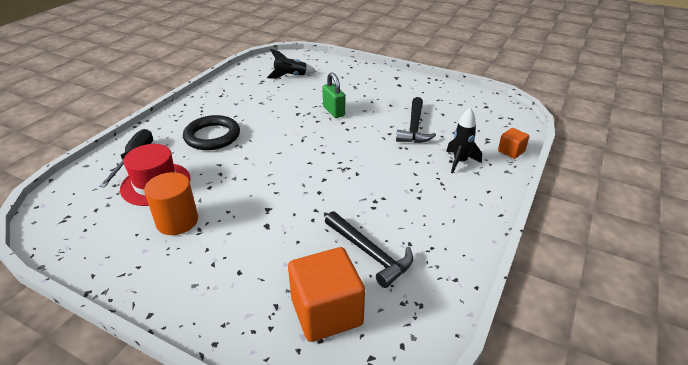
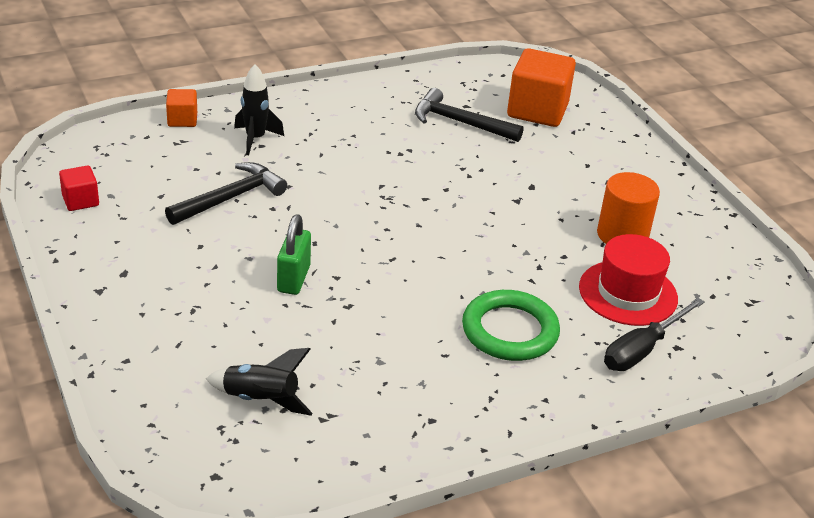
camera: 145 degrees left, 0 degrees up
(212, 136) = (510, 331): black ring -> green ring
(370, 253) = (460, 123): black hammer -> black hammer turned 60 degrees counterclockwise
(465, 96) = (80, 201): none -> red cube

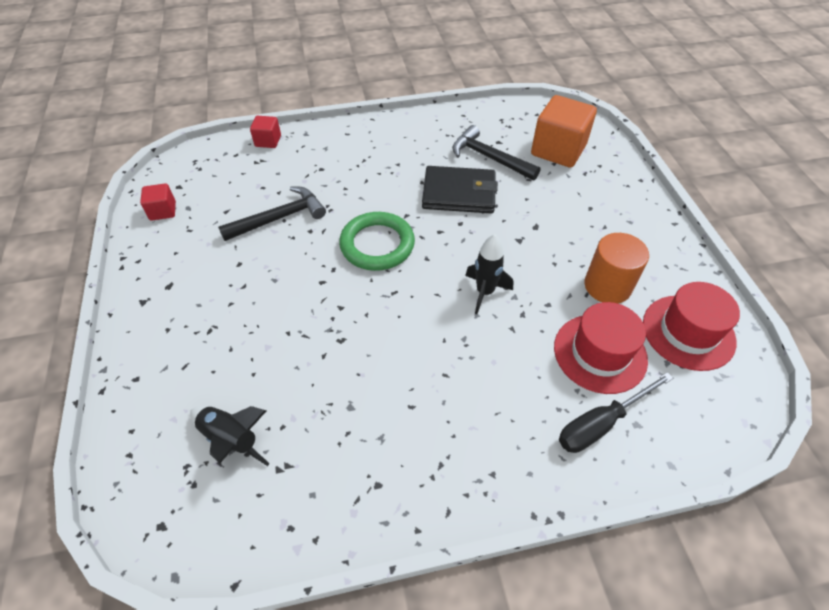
camera: 15 degrees right, 15 degrees up
(182, 120) = (268, 141): orange cube -> red cube
(255, 139) = (318, 162): black rocket -> black rocket (485, 292)
(293, 279) = (303, 306): green padlock -> none
(436, 160) = (459, 193): none -> black wallet
(510, 331) = (478, 385): green ring -> green ring (377, 245)
(713, 268) = (688, 332): none -> red hat

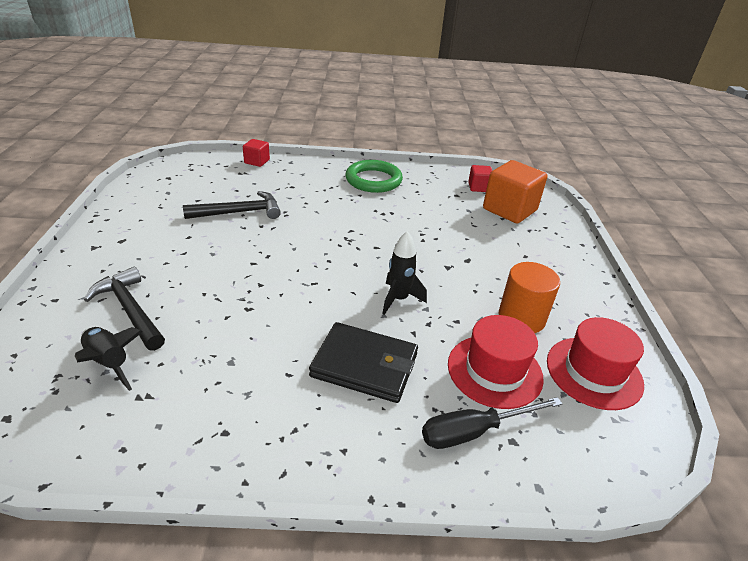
camera: 10 degrees right, 15 degrees down
(163, 211) = (146, 191): red cube -> red cube (478, 187)
(377, 245) = (315, 246): green ring -> green ring (373, 180)
(459, 193) = (405, 223): black wallet -> black wallet (365, 365)
(489, 158) = (443, 204): black hammer -> black hammer (130, 310)

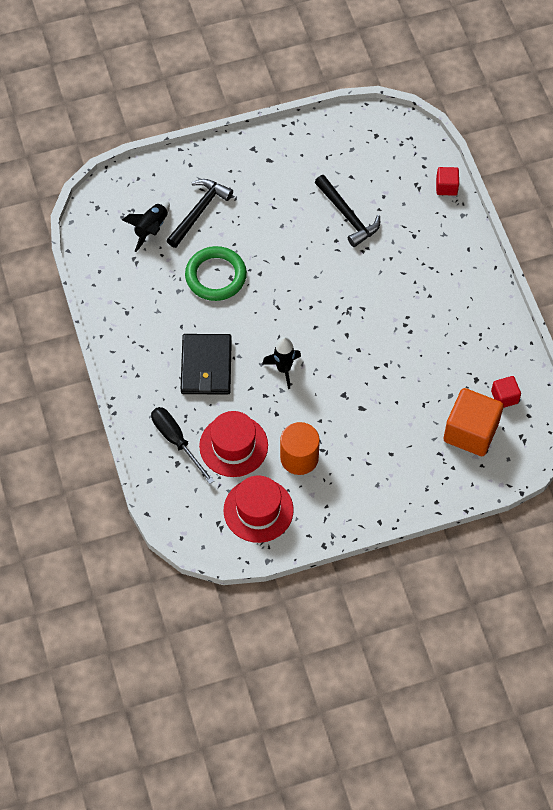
camera: 75 degrees right, 25 degrees up
(373, 180) = (465, 298): green ring -> green ring (216, 276)

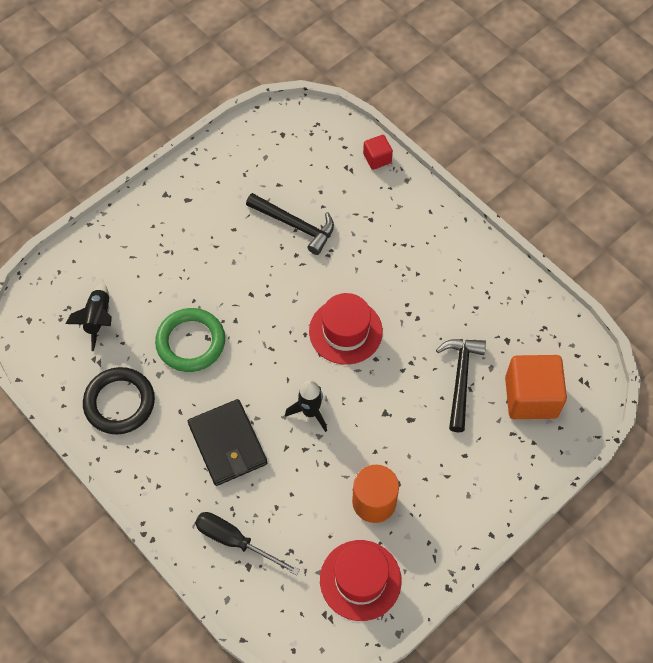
camera: 25 degrees left, 0 degrees up
(137, 300) = (119, 403): none -> black ring
(199, 211) = (140, 281): black hammer -> black hammer (460, 379)
(233, 446) = (299, 519): red hat -> red hat (345, 331)
(504, 397) = (544, 347): red cube -> none

